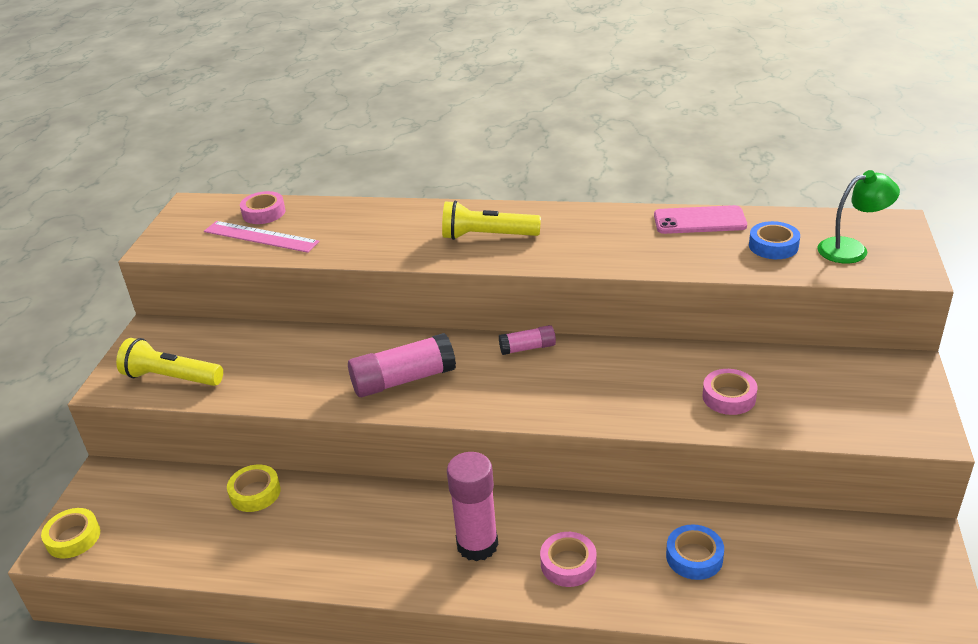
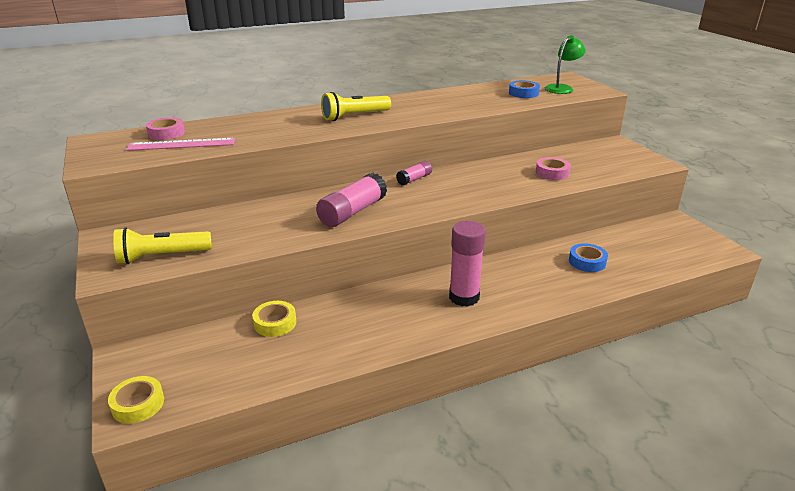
camera: 35 degrees left, 5 degrees down
(568, 564) = (527, 287): pink tape -> none
(699, 221) = (471, 91): pink phone -> none

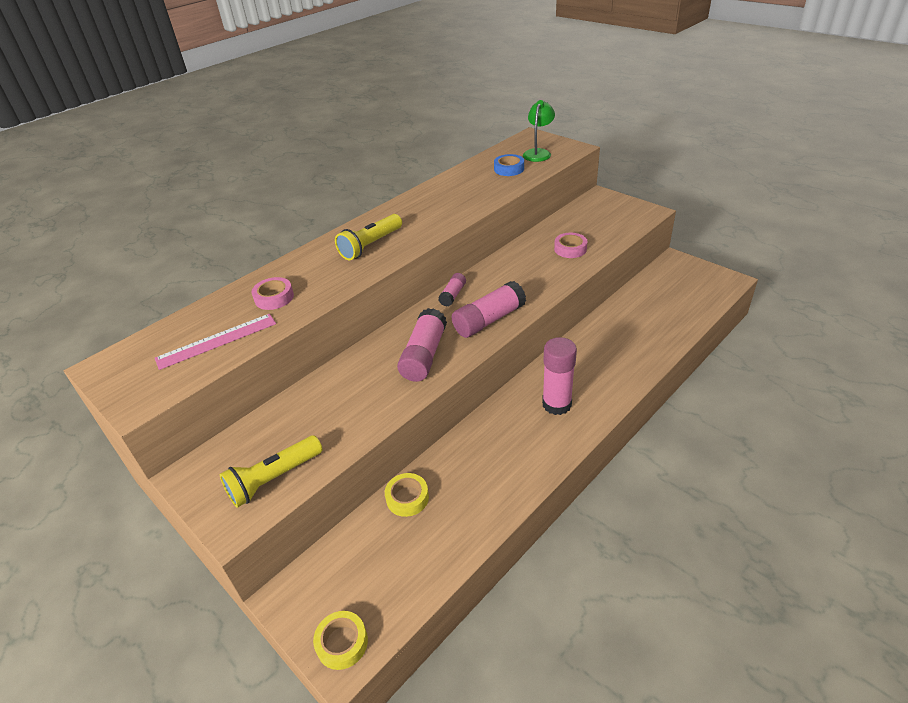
camera: 20 degrees left, 10 degrees up
(166, 133) = (184, 329): pink tape -> pink tape (274, 298)
(430, 203) = (489, 320): none -> pink glue stick
(587, 262) = (632, 329): blue tape -> none

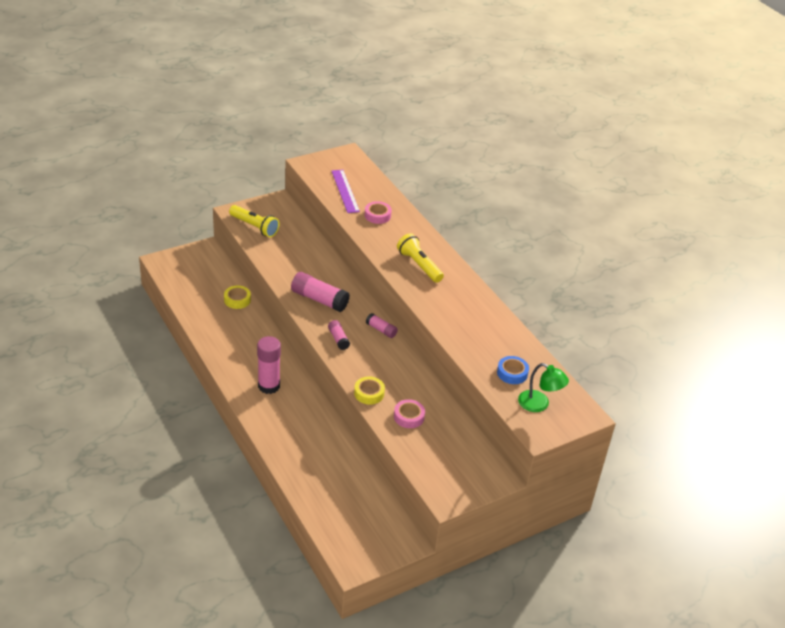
camera: 100 degrees right, 0 degrees up
(217, 341) = (345, 191): pink ruler -> purple ruler
(274, 479) = (254, 227): yellow flashlight -> yellow flashlight turned 150 degrees clockwise
(342, 643) = (169, 262): yellow tape -> yellow tape (369, 393)
(489, 320) = (338, 339): pink glue stick -> pink glue stick, size x0.55

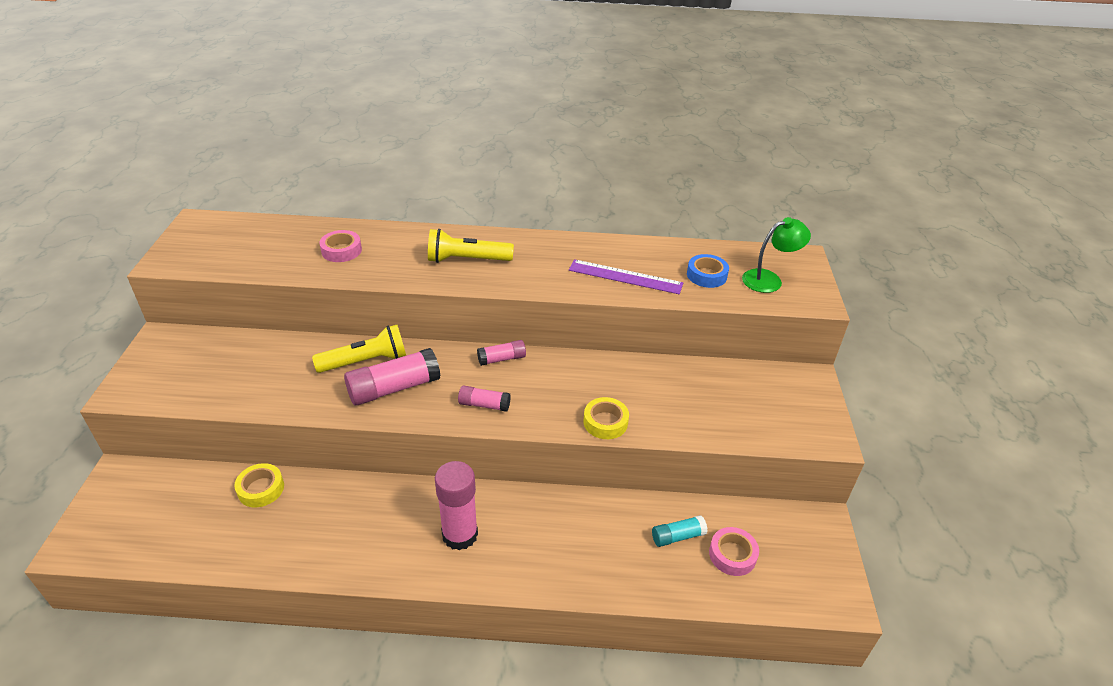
camera: 55 degrees left, 0 degrees up
(254, 227) = (180, 385): yellow flashlight -> yellow flashlight (365, 361)
(340, 476) = (677, 536): none -> turquoise glue stick
(345, 191) = (262, 255): purple ruler -> purple ruler (625, 277)
(409, 417) = (670, 405): pink tape -> pink tape (732, 555)

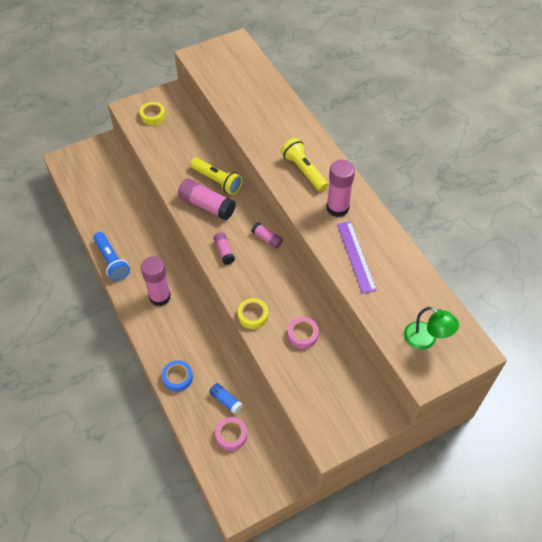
camera: 60 degrees right, 15 degrees up
(261, 489) = (133, 199): yellow tape -> yellow tape (153, 116)
(341, 250) = (263, 113): pink tape -> pink tape (302, 335)
(343, 567) = (111, 261): none -> blue flashlight
(546, 260) = (337, 208): none -> pink glue stick
(677, 536) = (226, 400): turquoise glue stick -> blue glue stick
(706, 275) = (398, 300): blue tape -> blue tape (177, 378)

